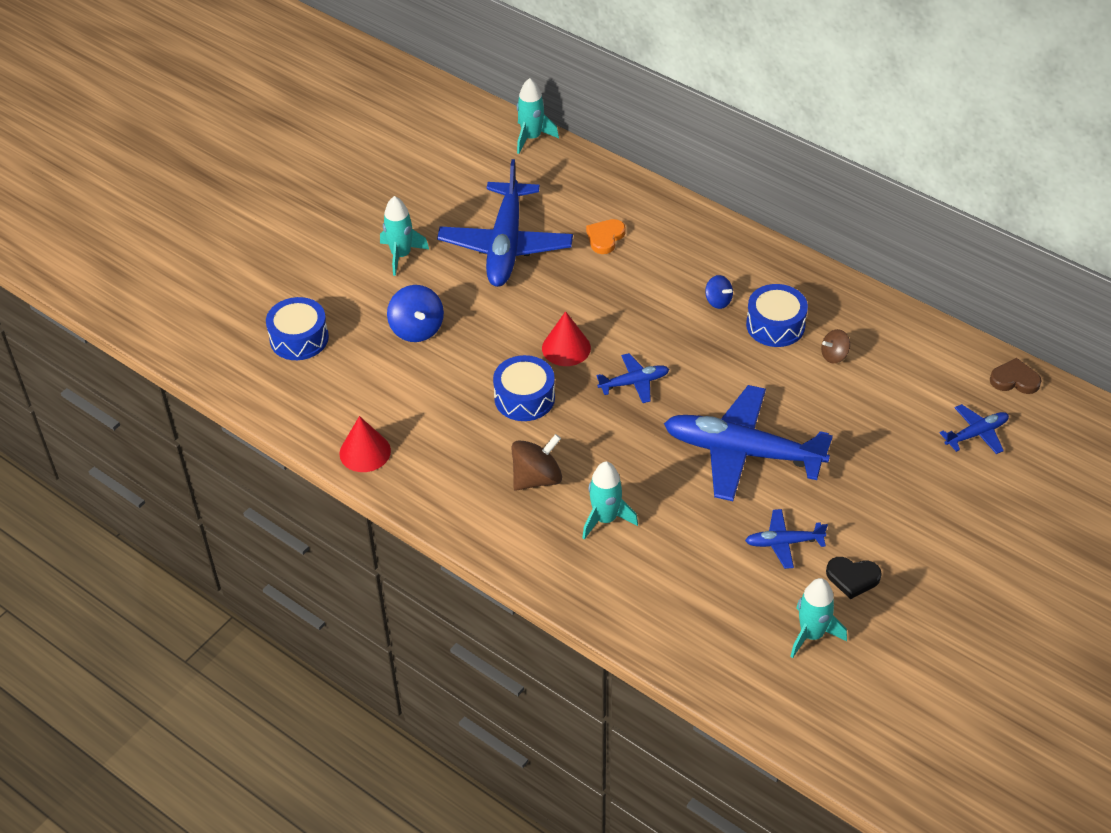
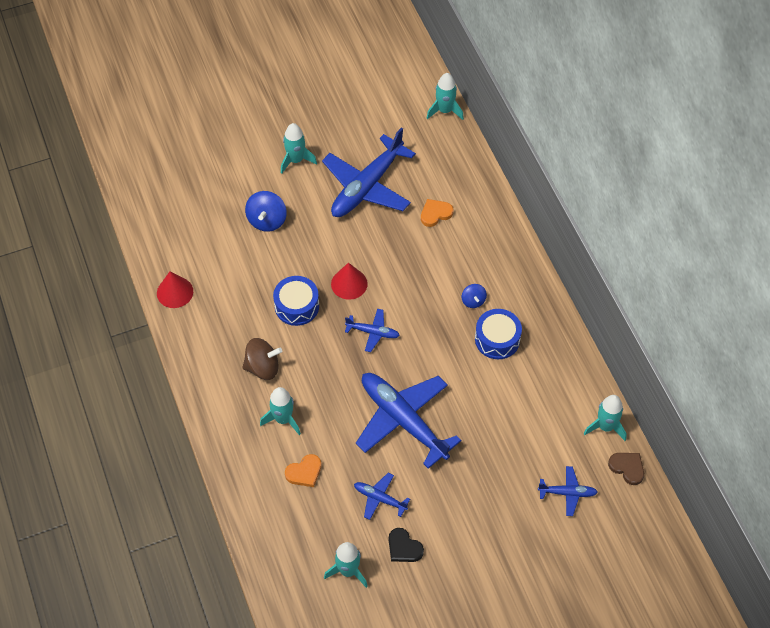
camera: 30 degrees right, 10 degrees up
(299, 338) = (192, 190): blue drum -> none
(676, 560) = (304, 472): none -> orange heart
(834, 355) = (518, 383): brown spinning top -> none
(959, 352) = (605, 426): none -> turquoise rocket

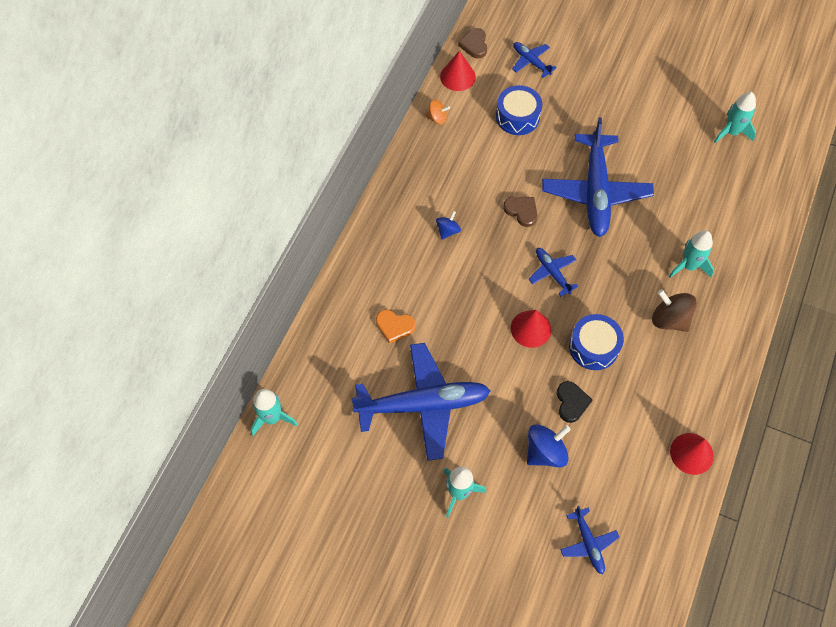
camera: 135 degrees left, 5 degrees up
(304, 472) = (706, 216): orange heart -> none
(380, 498) = (665, 156): blue plane -> blue plane (588, 543)
(404, 547) = (678, 116): black heart -> black heart (571, 402)
(439, 358) = (521, 211): none -> brown heart
(497, 339) = (463, 189): blue drum -> blue drum (517, 117)
(578, 377) = (437, 118): none -> orange spinning top
(605, 426) = (457, 76): turquoise rocket -> red cone

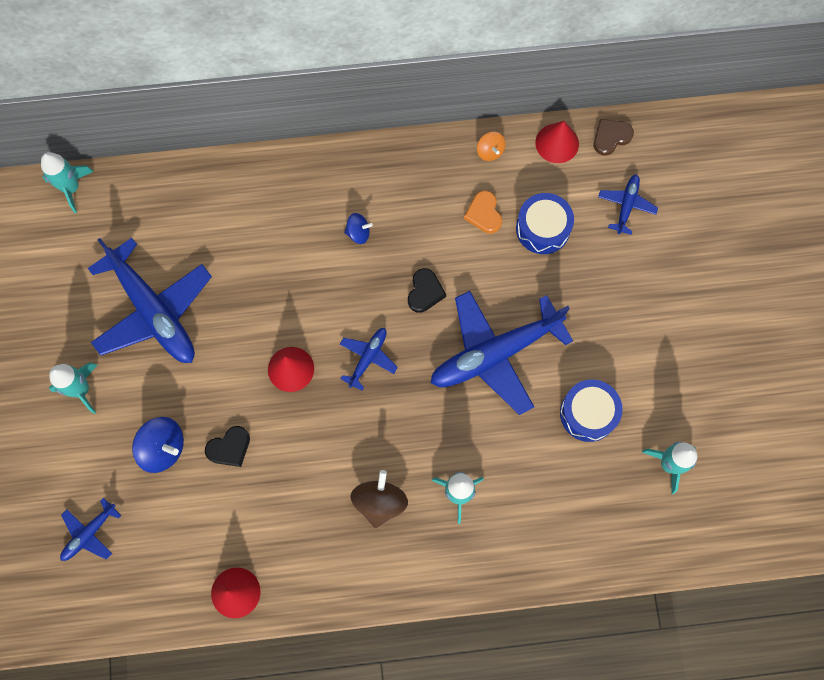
camera: 60 degrees right, 10 degrees up
(394, 326) = (222, 241): orange heart -> orange heart (484, 214)
(521, 211) = (425, 292): brown heart -> black heart
(593, 347) = (304, 440): blue drum -> blue drum (588, 413)

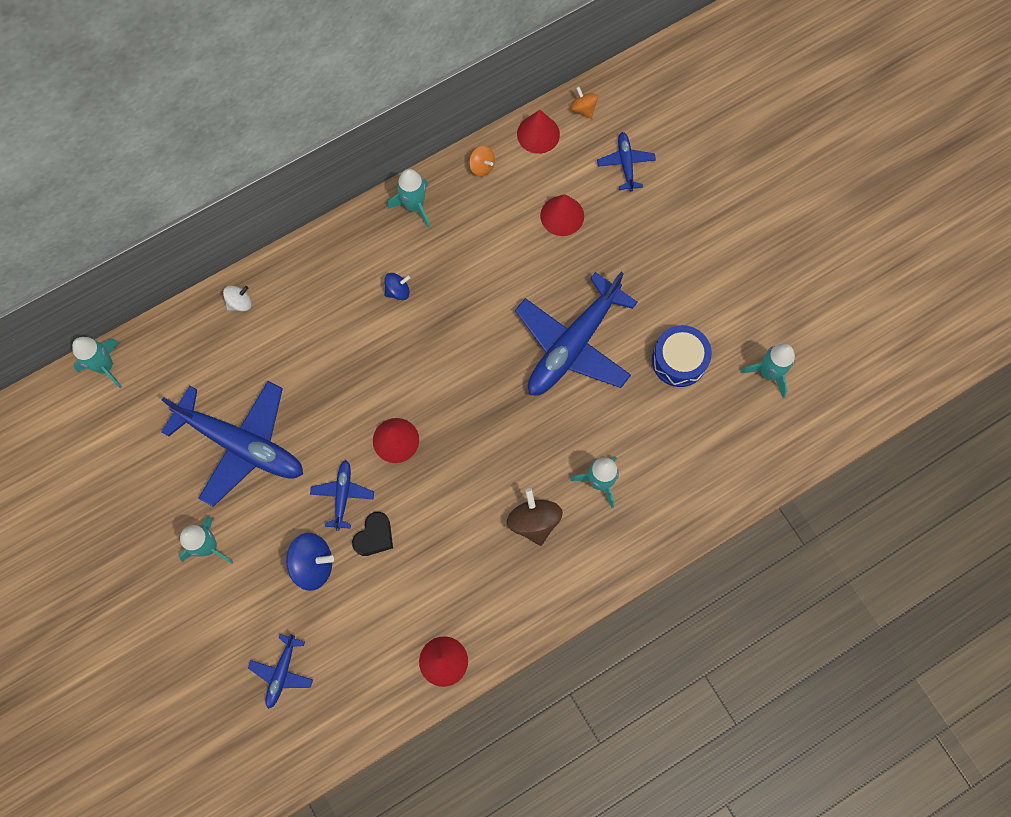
camera: 25 degrees left, 0 degrees up
(213, 182) = (240, 303): none -> white spinning top
(368, 358) = (461, 399): blue plane -> blue plane (342, 495)
(410, 162) = (414, 206): none -> turquoise rocket
(425, 292) = (484, 317): black heart -> none
(484, 214) = (503, 225): orange heart -> none
(542, 228) = (562, 215): blue drum -> red cone
(611, 137) = (583, 109): brown heart -> orange spinning top

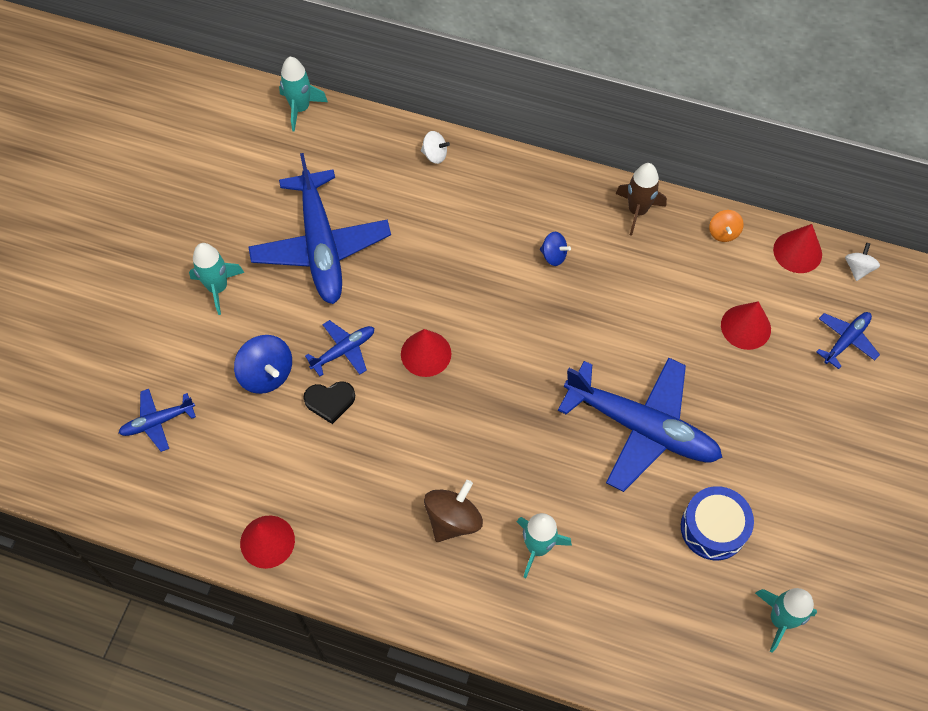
camera: 50 degrees right, 10 degrees down
(414, 206) = (637, 211): turquoise rocket -> brown rocket
(573, 344) = (641, 427): blue plane -> blue plane turned 150 degrees counterclockwise
(583, 109) = (858, 268): orange spinning top -> white spinning top

